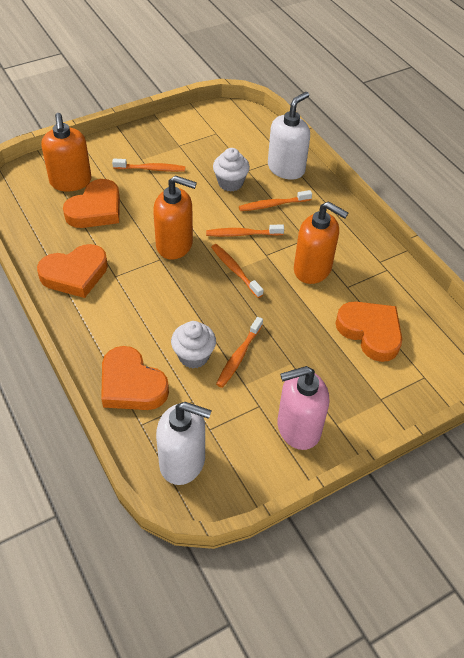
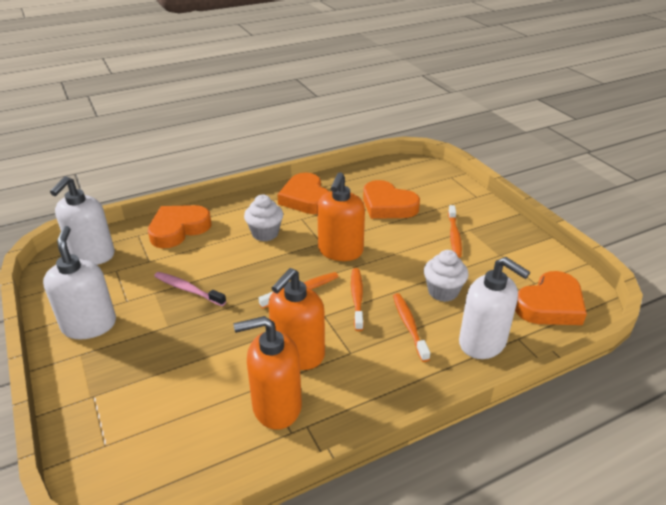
camera: 95 degrees right, 15 degrees down
(70, 182) = (424, 191): orange soap dispenser -> orange soap dispenser (276, 406)
(193, 356) = (197, 262): white cupcake -> white cupcake (265, 233)
(239, 356) = (188, 290): orange toothbrush -> pink toothbrush
(298, 428) = (89, 325): pink soap dispenser -> white soap dispenser
(370, 332) = (189, 398): orange heart -> orange heart (550, 305)

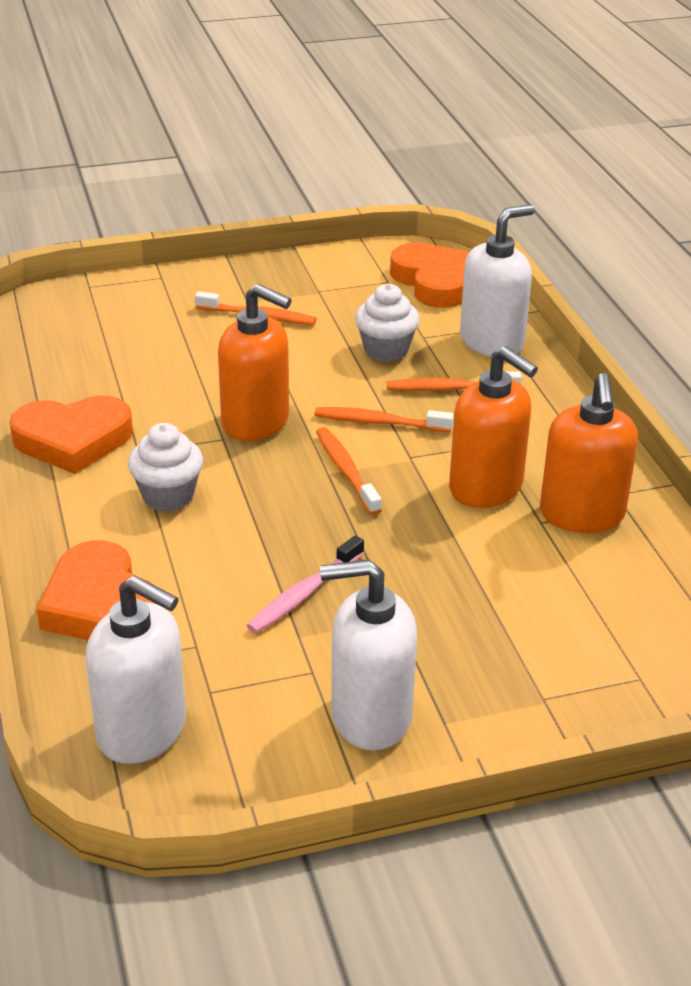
camera: 80 degrees left, 0 degrees up
(388, 205) = (144, 359): orange heart -> none

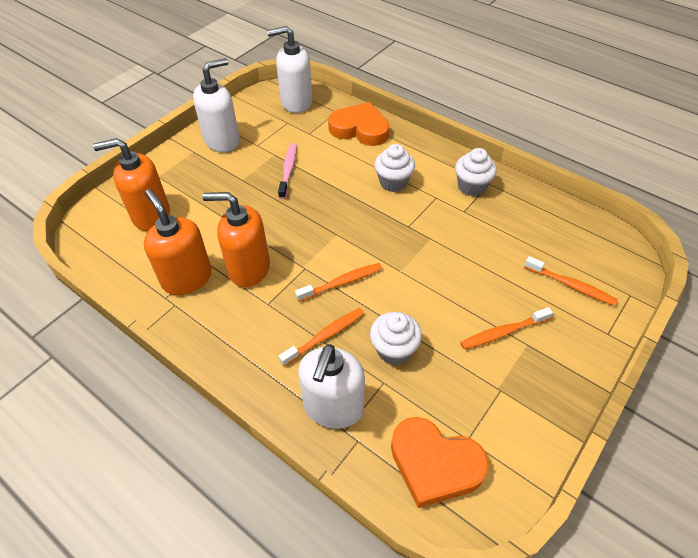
camera: 145 degrees right, 15 degrees up
(73, 440) = (471, 186): orange heart -> white cupcake
(256, 422) = (404, 245): orange soap dispenser -> orange soap dispenser (151, 215)
(346, 471) = (328, 239): orange toothbrush -> orange toothbrush (570, 285)

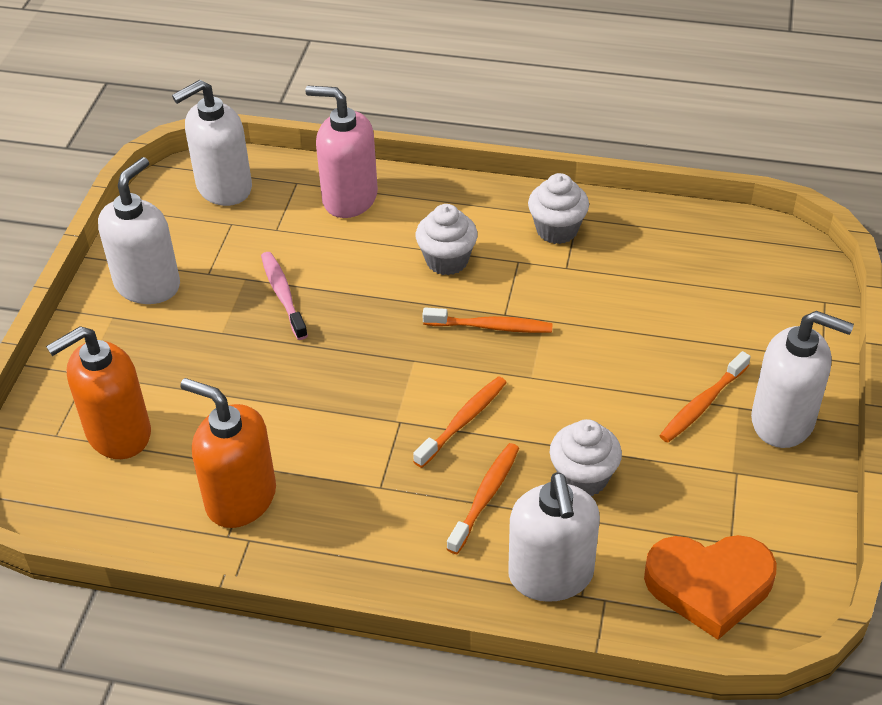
camera: 25 degrees left, 5 degrees down
(249, 268) = (321, 452): orange soap dispenser -> none
(360, 129) = (349, 198): orange heart -> pink soap dispenser
(554, 367) = (783, 421): none -> white soap dispenser
(570, 285) = (750, 315): orange toothbrush -> orange toothbrush (490, 326)

